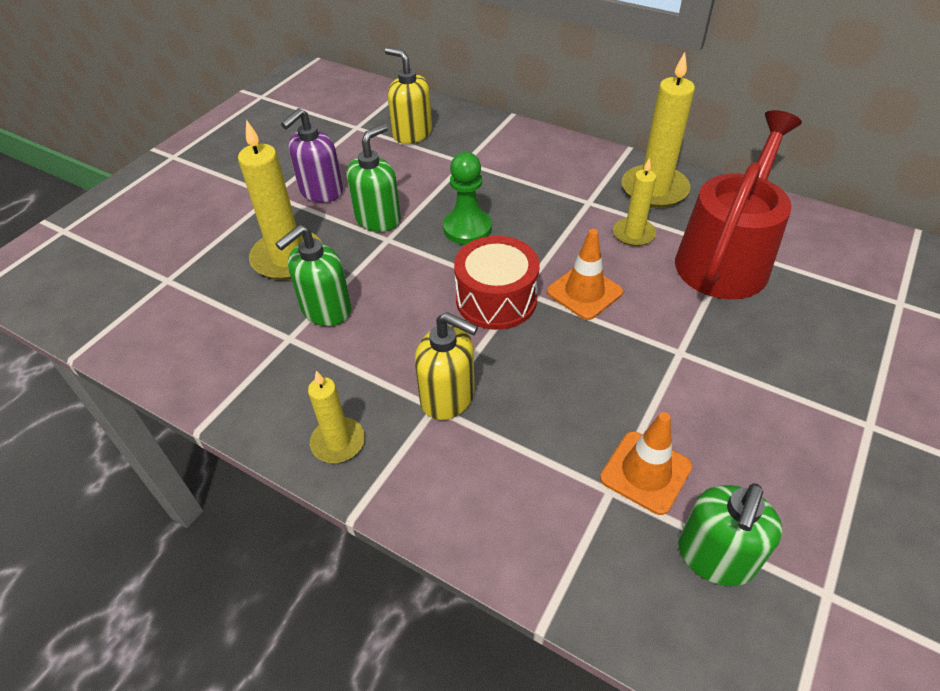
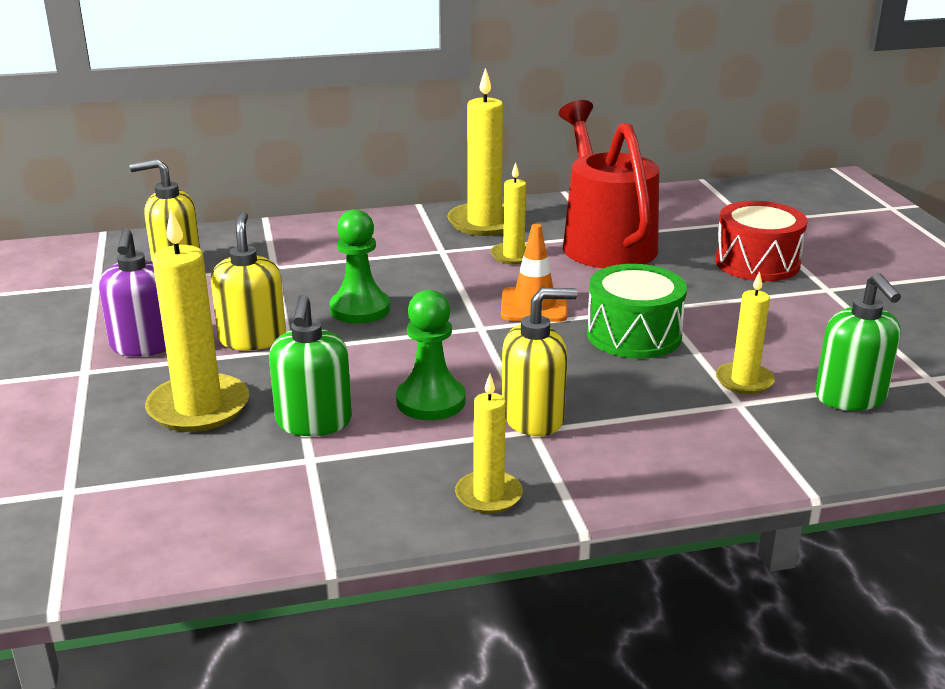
camera: 45 degrees left, 20 degrees down
(378, 219) = (252, 339): green soap dispenser -> yellow soap dispenser
(407, 337) = (431, 401): none -> green pawn
(496, 299) = (468, 342): red drum -> red drum (757, 263)
(621, 366) = (634, 335): none -> green drum
(645, 472) = (744, 381): orange traffic cone -> yellow candle

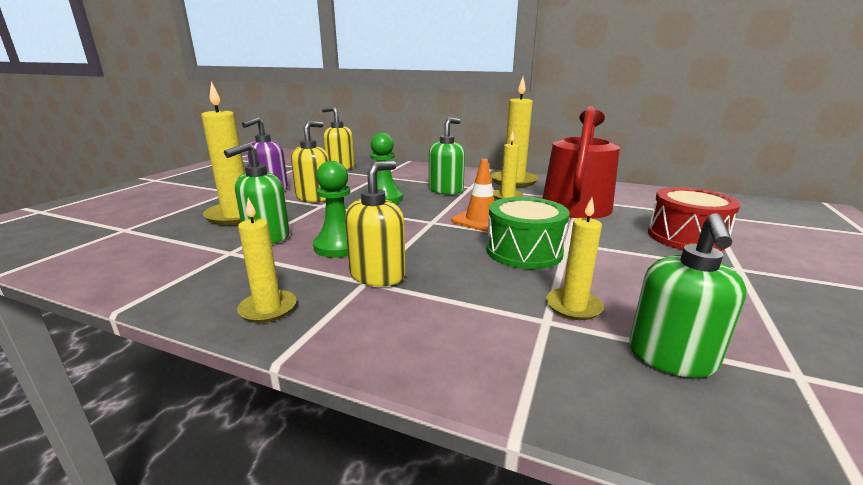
camera: 35 degrees right, 5 degrees down
(419, 267) = (446, 190): none -> green soap dispenser
(533, 418) = (378, 275): yellow soap dispenser -> yellow soap dispenser turned 75 degrees counterclockwise

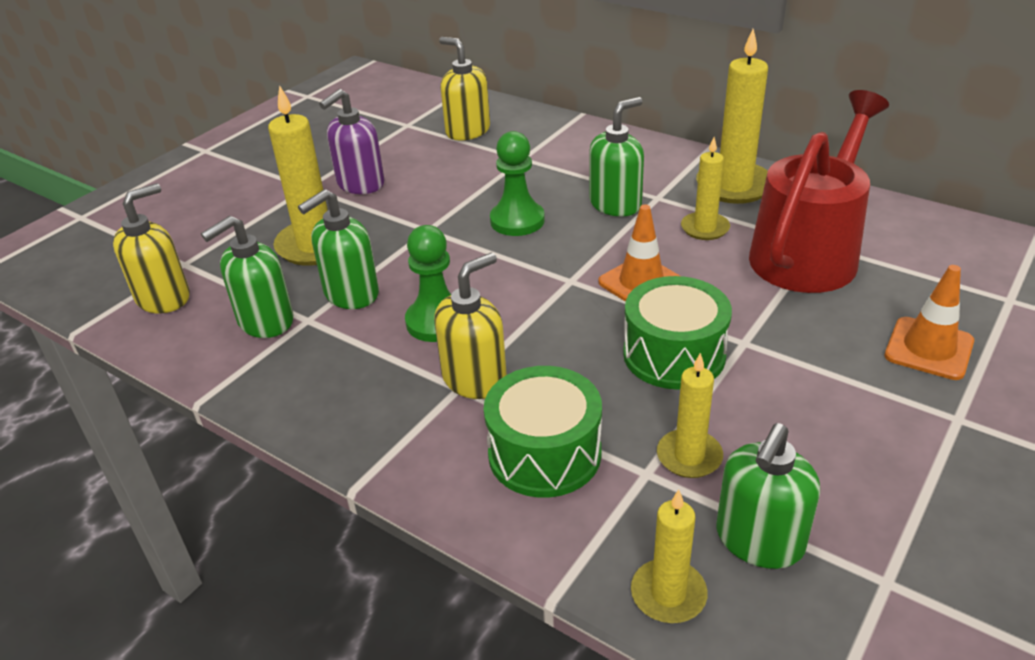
camera: 15 degrees right, 15 degrees up
(192, 255) = (265, 321): none -> green soap dispenser
(268, 309) = (348, 418): yellow candle -> yellow candle (668, 594)
(314, 197) = (419, 210): yellow soap dispenser -> yellow soap dispenser (164, 298)
(454, 316) = (544, 453): none -> green drum
(686, 237) = (929, 348): red drum -> orange traffic cone

